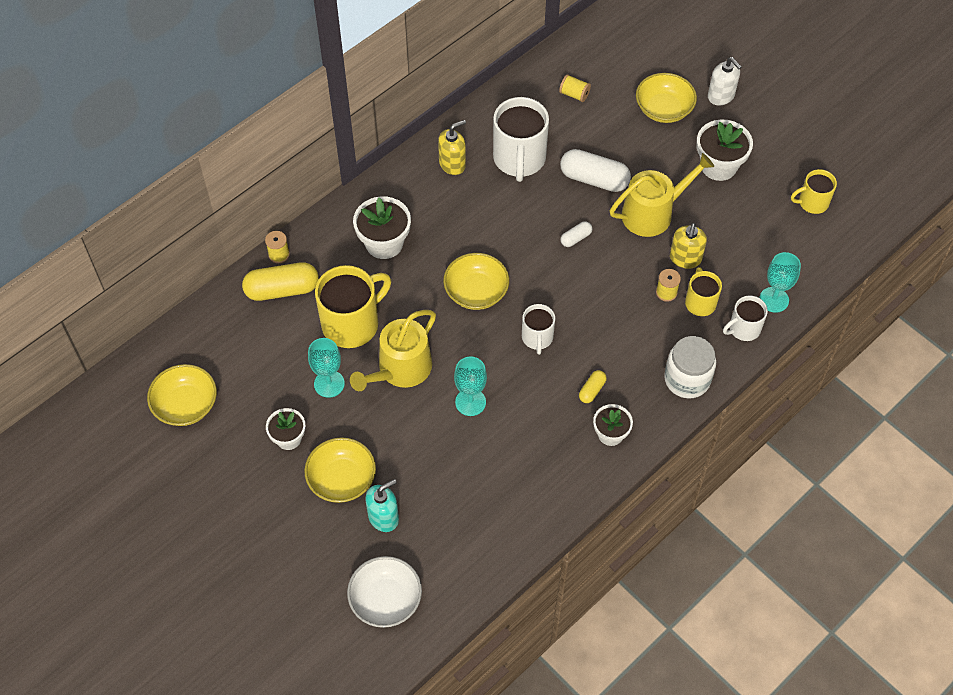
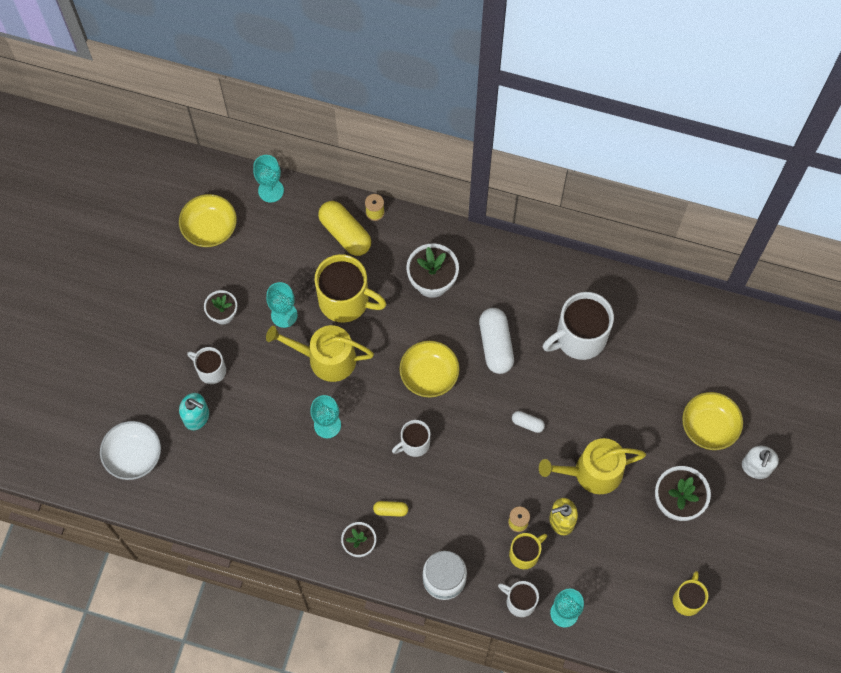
camera: 60 degrees right, 10 degrees up
(187, 331) = (271, 190): none -> turquoise goblet
(342, 479) = (211, 370): yellow bowl -> white mug
(452, 164) = (541, 289): yellow soap dispenser -> none
(574, 94) = (676, 345): yellow spool -> none
(594, 179) = (596, 407): white capsule -> white capsule (495, 345)
(653, 213) = (592, 472): yellow watering can -> yellow watering can turned 135 degrees clockwise
(812, 202) = (687, 599): yellow mug -> yellow mug turned 60 degrees clockwise

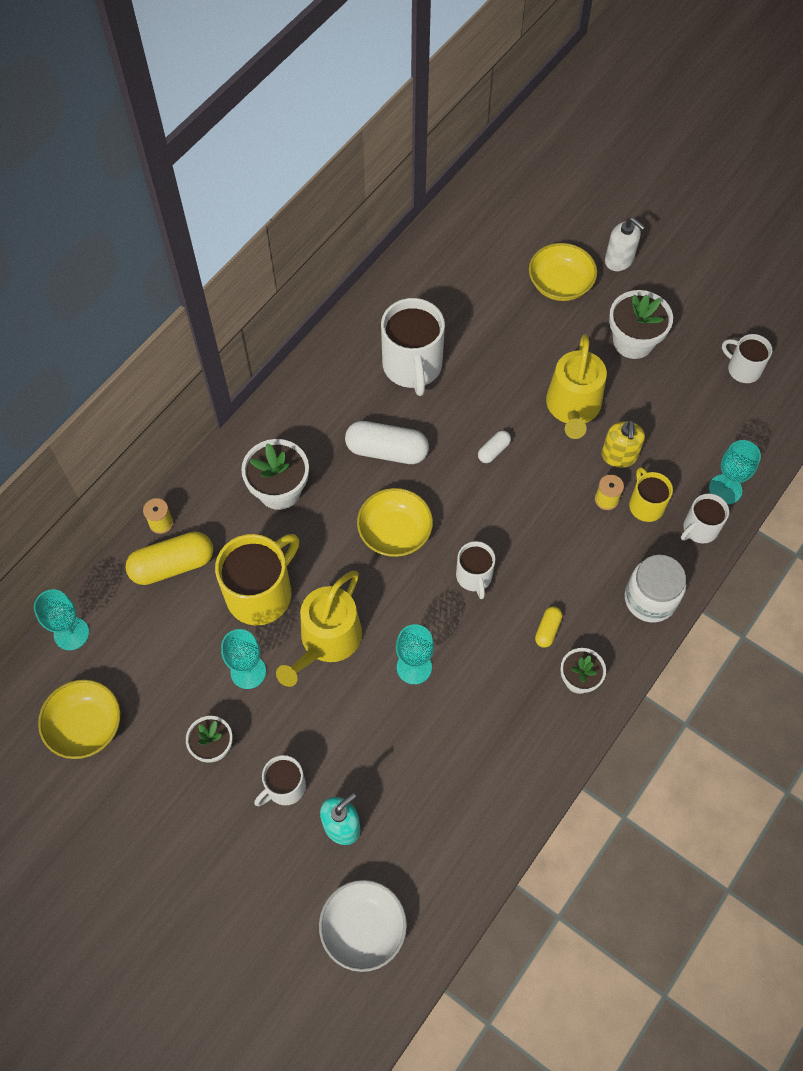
camera: 70 degrees left, 5 degrees down
(687, 599) = (743, 369): yellow mug -> white mug

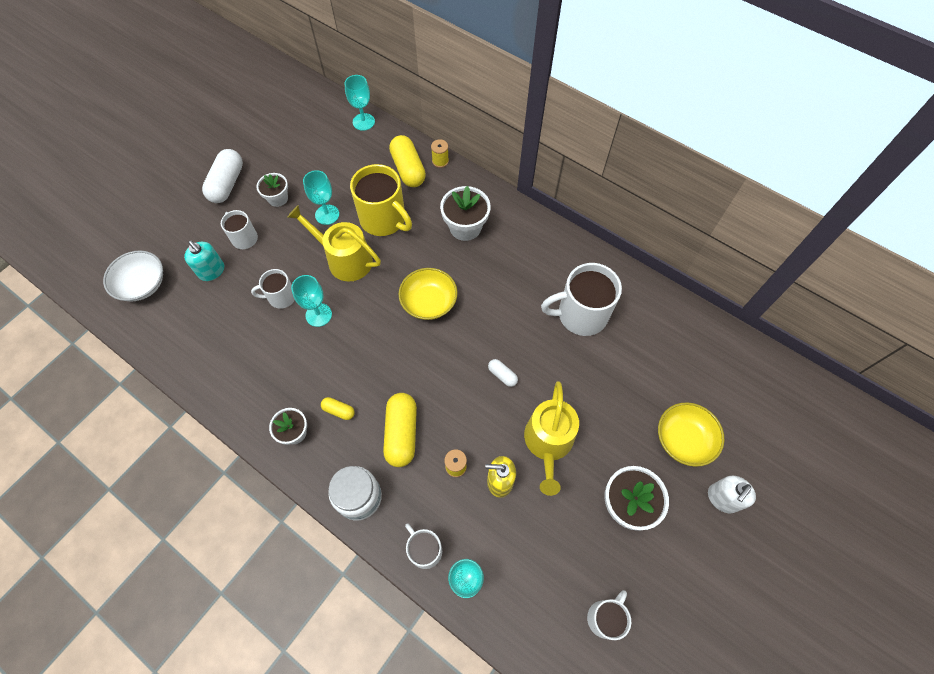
camera: 90 degrees right, 0 degrees up
(85, 726) = (302, 134): yellow bowl -> none
(387, 451) = (500, 296): white capsule -> white capsule (227, 184)
(474, 577) = (388, 357): white mug -> white mug (281, 297)
(571, 557) = (401, 433): none -> yellow capsule
(573, 408) = (548, 443): yellow watering can -> yellow watering can turned 90 degrees counterclockwise
(646, 505) = (450, 501): yellow mug -> none

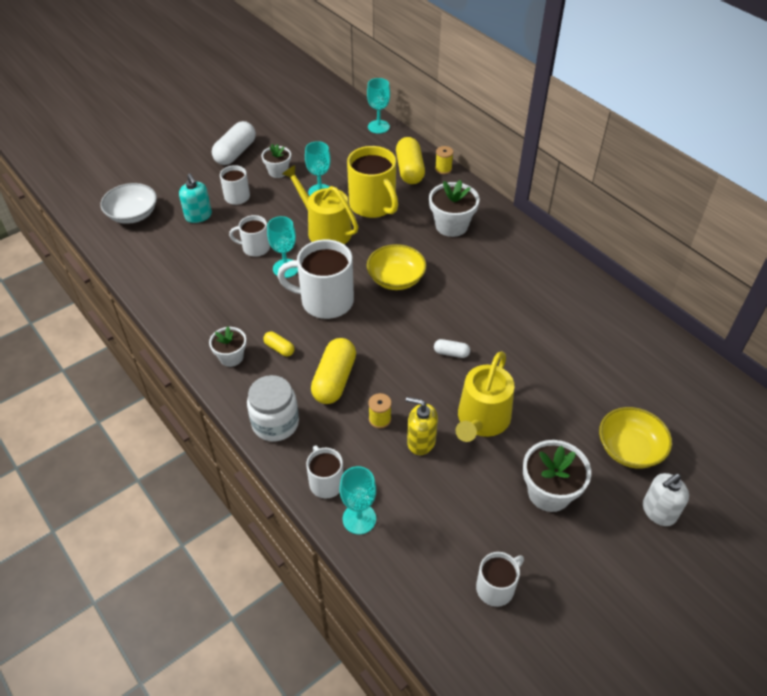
camera: 15 degrees right, 15 degrees down
(502, 375) = (451, 353): white capsule -> white capsule turned 45 degrees counterclockwise
(580, 314) = (548, 319): white mug -> white mug (325, 301)

